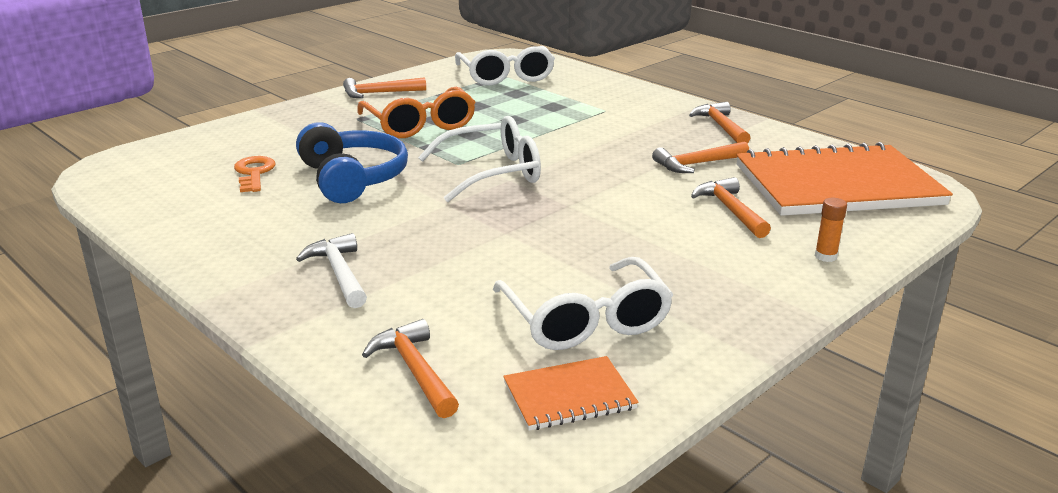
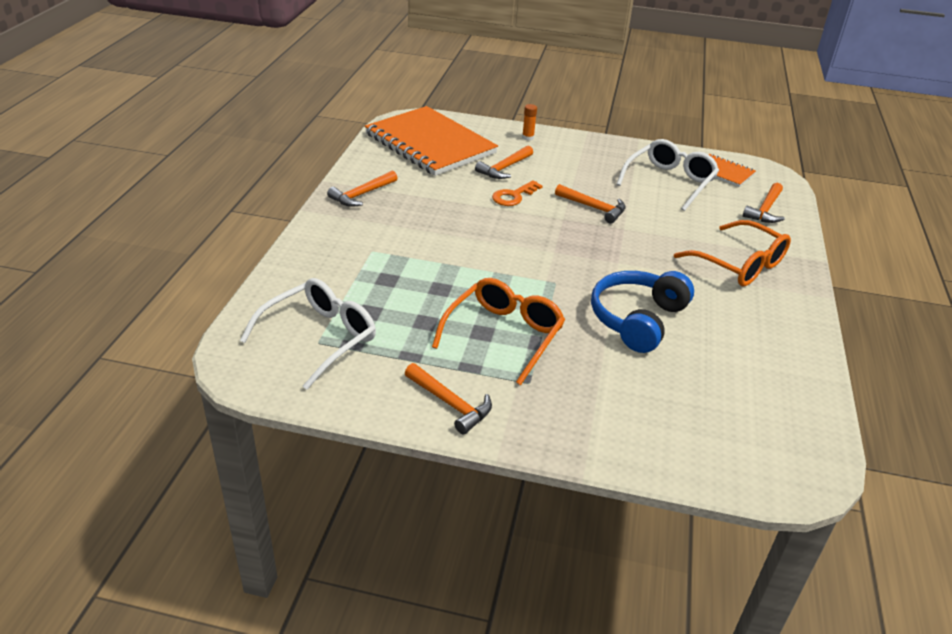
camera: 125 degrees left, 10 degrees up
(254, 173) = (692, 376): orange key -> orange key (513, 196)
(339, 273) = (739, 264): white hammer -> orange glasses
(492, 173) = (552, 262): white glasses -> none
(697, 164) = (446, 190): orange hammer -> orange hammer (593, 208)

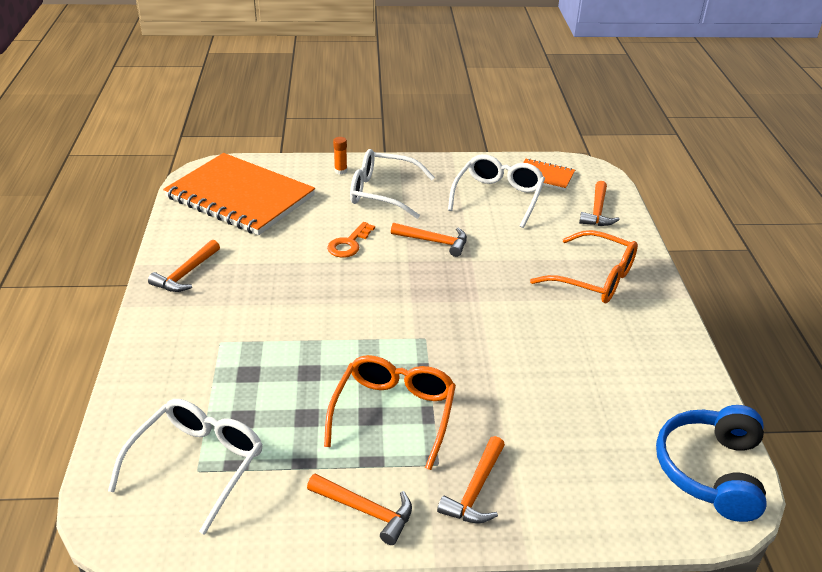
camera: 15 degrees left, 0 degrees up
(504, 168) = (329, 212): orange hammer -> orange hammer (476, 490)
(560, 161) = (382, 192): none -> white glasses
(637, 319) = (520, 363): blue headphones -> blue headphones (711, 471)

